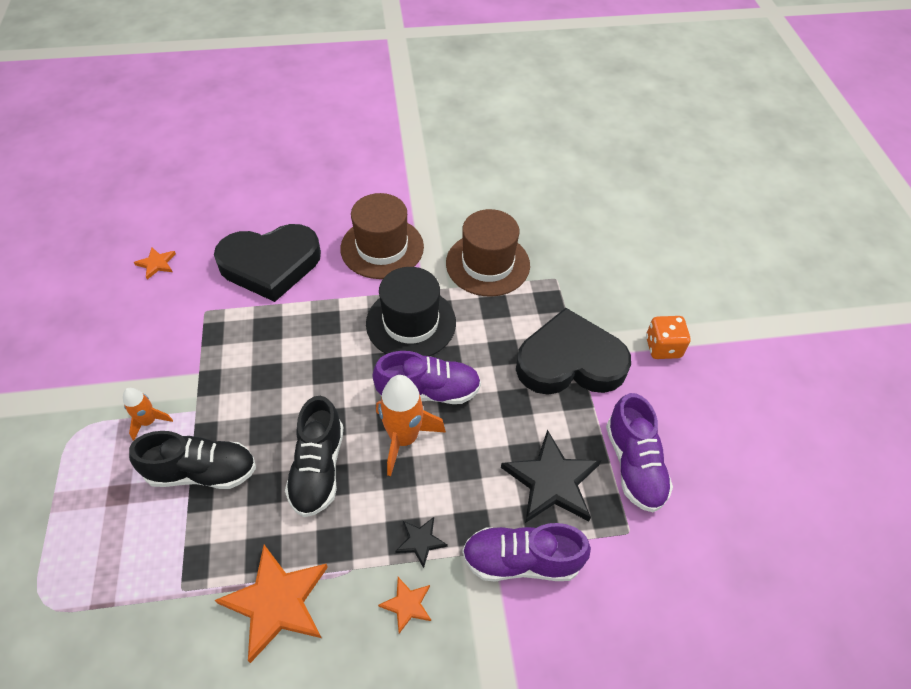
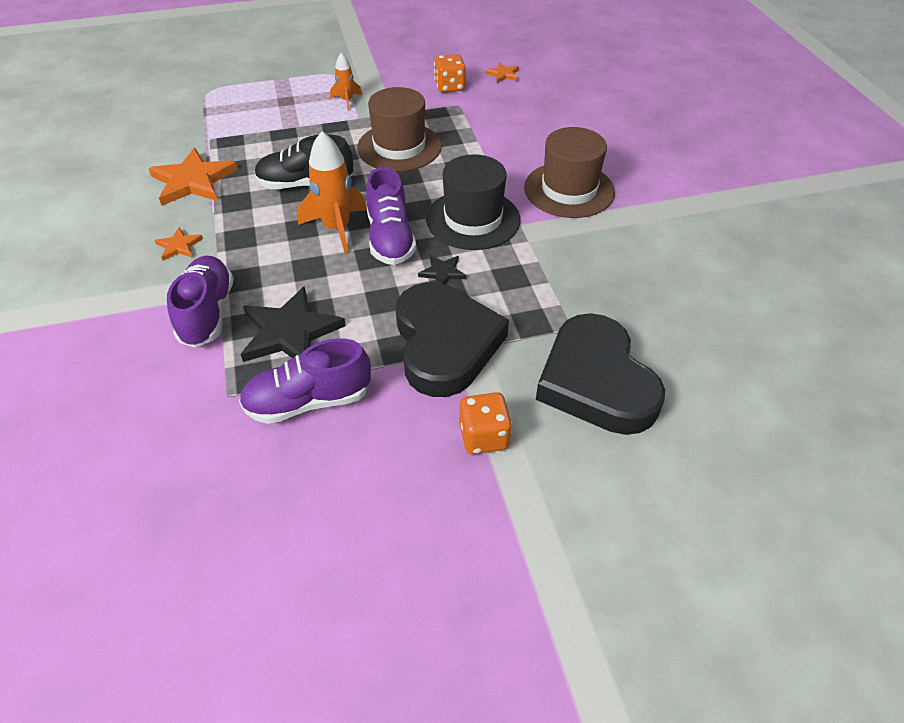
camera: 85 degrees right, 5 degrees down
(162, 315) = (449, 87): none -> orange dice
(202, 472) = (303, 131): black shoe -> none
(270, 264) = (522, 128): black heart -> black heart (596, 381)
(420, 541) = (234, 248): black star -> black star (442, 272)
(487, 264) = (574, 268): brown hat -> brown hat (399, 147)

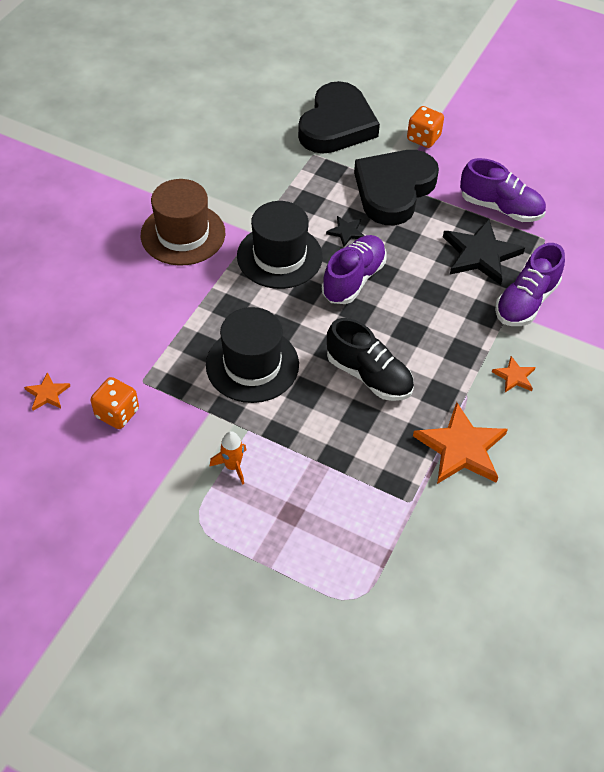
camera: 140 degrees left, 5 degrees up
(337, 228) = (383, 313): orange rocket -> none
(399, 147) = (252, 365): brown hat -> black hat

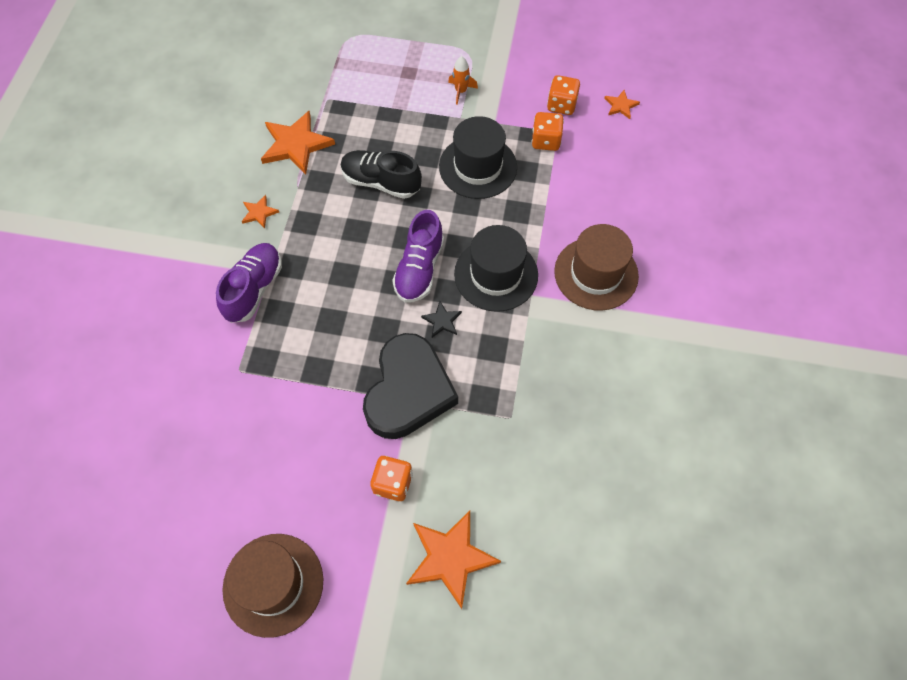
camera: 165 degrees right, 10 degrees up
(160, 374) = (545, 141): none -> orange dice
(336, 125) = (500, 473): black heart -> none
(392, 92) = (450, 558): none -> orange star
(480, 254) = (303, 331): black star -> none
(500, 208) = (289, 399): purple shoe -> none
(525, 107) = (273, 584): none -> brown hat

